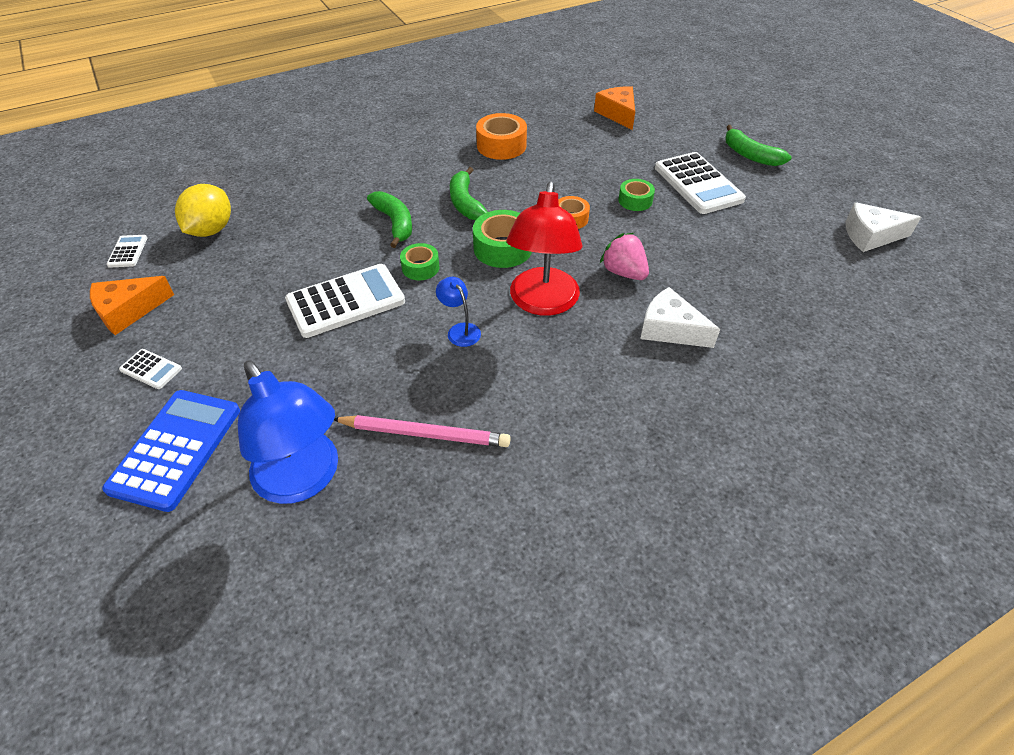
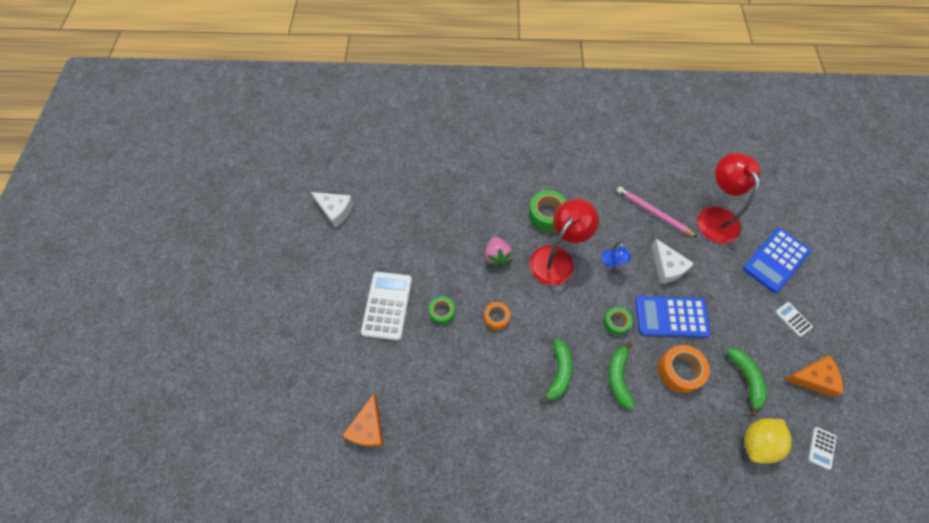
camera: 150 degrees left, 15 degrees up
(304, 480) = (714, 216): blue lamp -> red lamp
(345, 301) = (671, 317): white calculator -> blue calculator
(501, 145) = (494, 435): orange tape -> orange tape (679, 370)
(503, 248) = (556, 313): green tape -> green tape (547, 215)
(670, 329) = (501, 209): white cheese -> white cheese (666, 267)
(750, 155) = (323, 315): green banana -> green banana (746, 379)

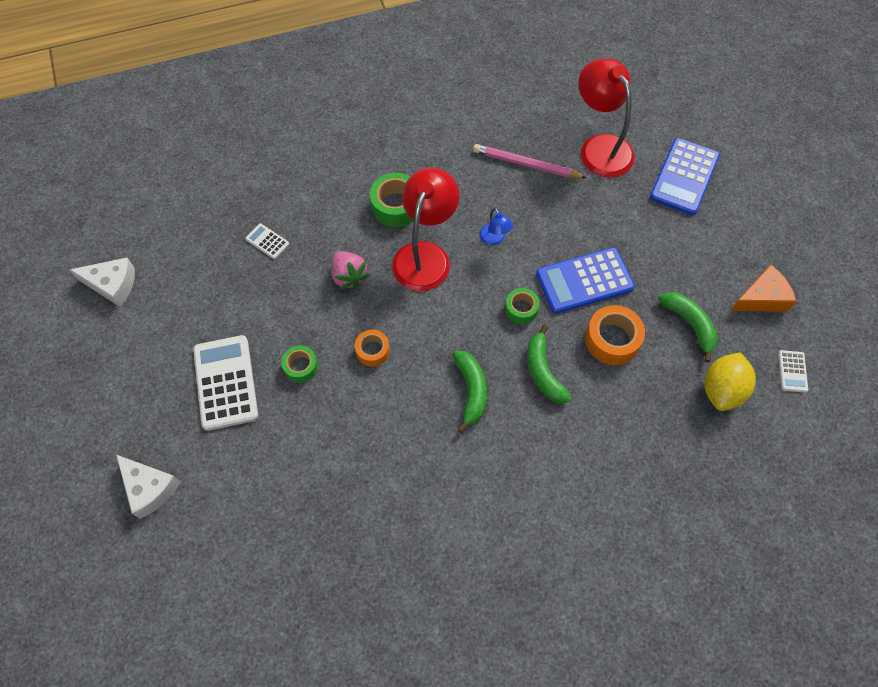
camera: 20 degrees left, 0 degrees up
(368, 428) = (252, 539): orange cheese -> none
(666, 267) = (561, 224): white cheese -> white cheese (149, 488)
(793, 319) = (722, 239): white calculator -> white calculator (267, 241)

